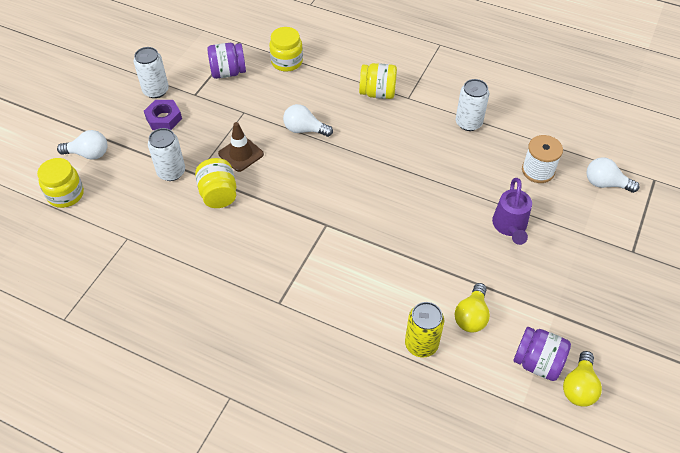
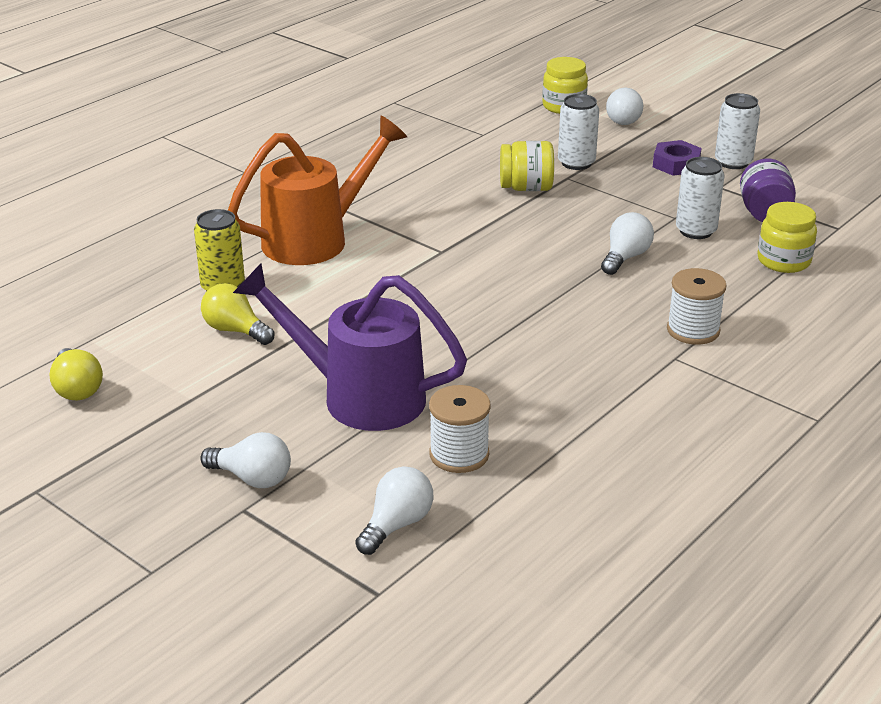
camera: 105 degrees right, 20 degrees down
(241, 154) = (592, 208): brown traffic cone -> none
(333, 306) = (315, 239): none -> orange watering can
(377, 93) = (693, 330): yellow jar -> white spool
(468, 123) = (596, 407): white can -> white can (696, 231)
(510, 226) = (360, 396): purple watering can -> purple watering can, size x1.73
(537, 362) = (134, 365): purple jar -> none
(579, 387) = (77, 388): yellow light bulb -> yellow light bulb turned 150 degrees counterclockwise
(607, 256) = (252, 478): none -> white light bulb

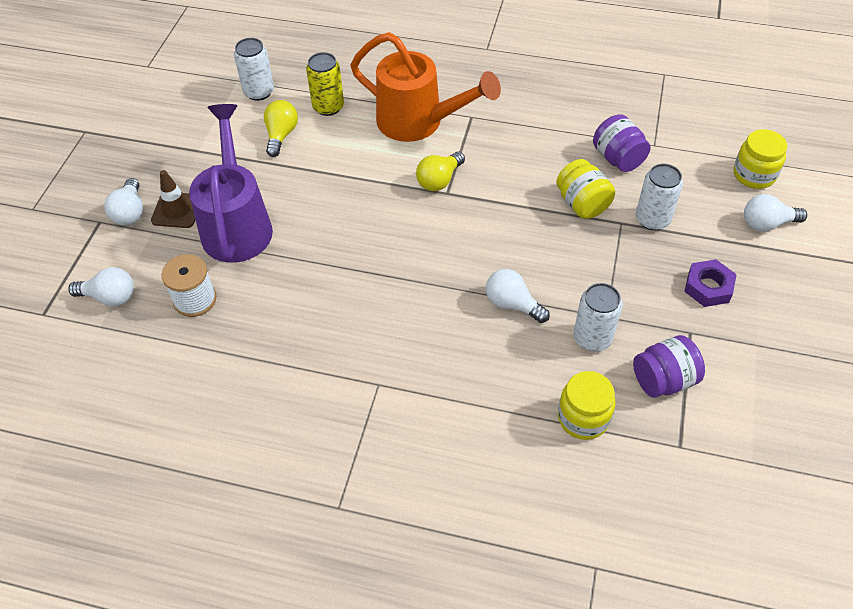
camera: 65 degrees right, 20 degrees up
(77, 388) = (185, 100): yellow light bulb -> yellow light bulb (439, 180)
(288, 438) = (177, 210): none -> brown traffic cone
(483, 155) = (618, 158): none -> purple jar
(625, 257) = (512, 304): white light bulb -> white light bulb turned 150 degrees counterclockwise
(693, 330) = (425, 384): white spool -> none
(733, 162) = (748, 328): white can -> white can (259, 92)

